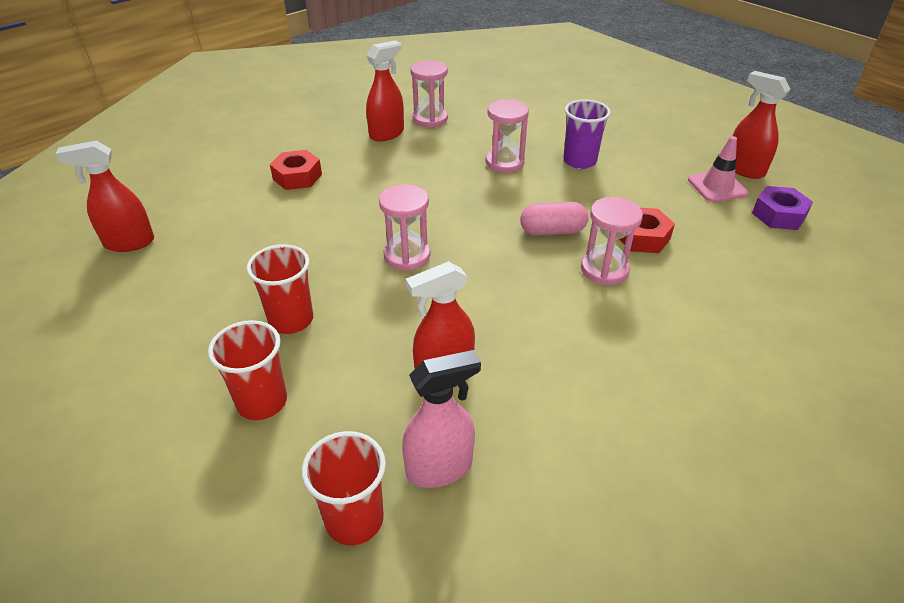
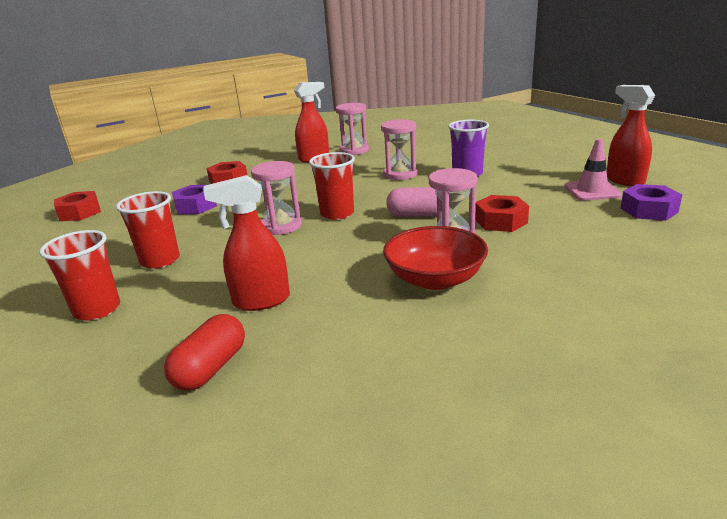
camera: 15 degrees right, 15 degrees down
(129, 243) = (80, 213): red spray bottle -> red nut
(281, 225) = (196, 206): none -> purple nut
(354, 519) = (108, 398): red cup -> red cup (337, 214)
(440, 468) = (210, 368): pink spray bottle -> red capsule
(609, 327) = (435, 279): none -> red bowl

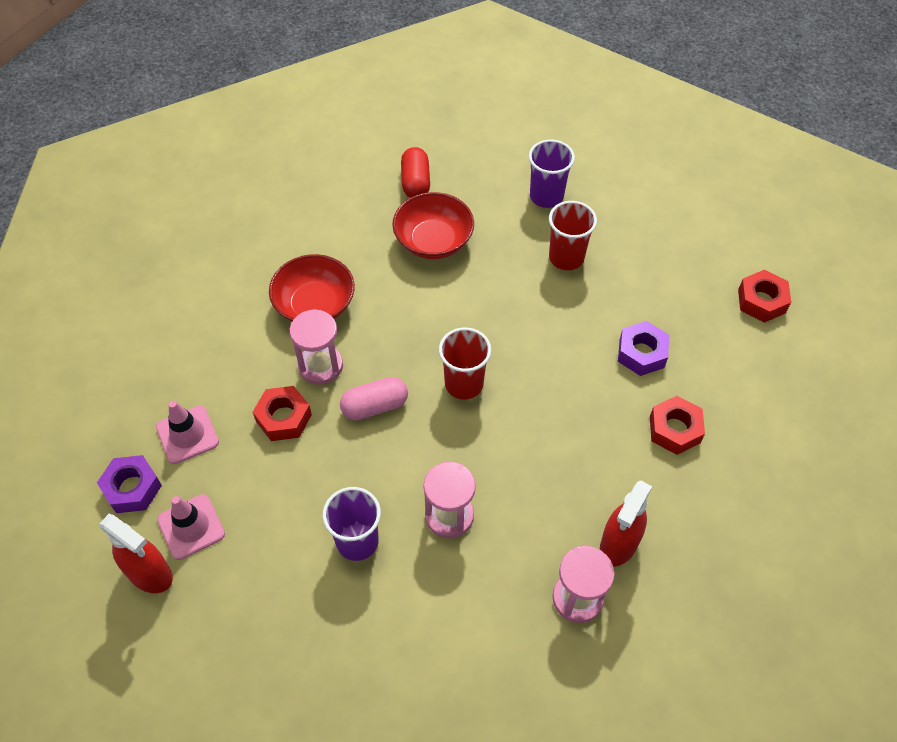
camera: 150 degrees right, 30 degrees up
(97, 309) = (546, 196): red cup -> purple cup
(261, 301) = (433, 241): red spray bottle -> red bowl
(281, 226) = (504, 342): pink hourglass -> none
(596, 226) = (187, 435): none -> pink traffic cone

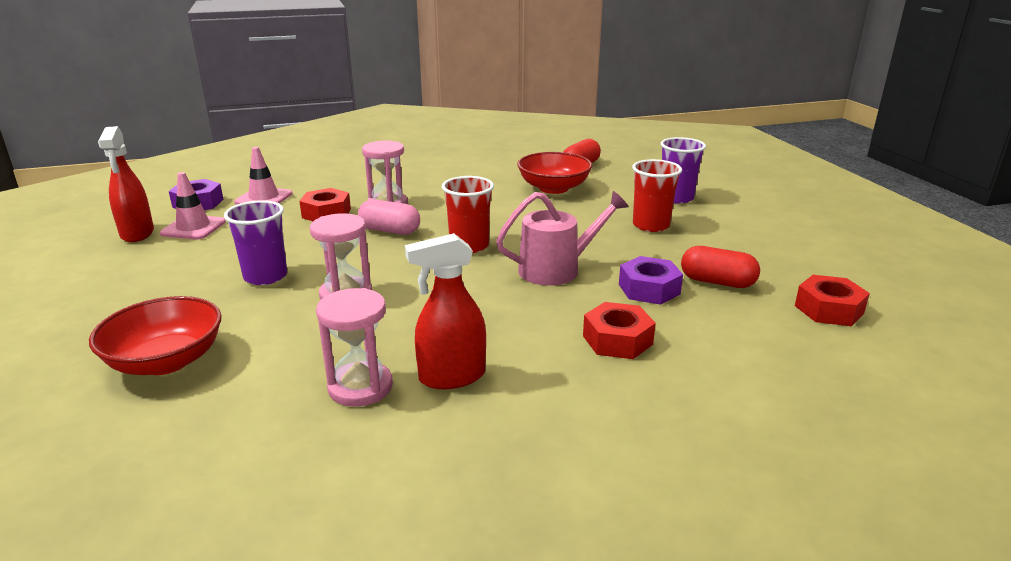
camera: 40 degrees right, 30 degrees down
(315, 305) = (428, 184): red bowl -> red bowl (166, 361)
(559, 372) = (556, 269): none -> pink watering can
(675, 312) = (717, 282): none -> red capsule

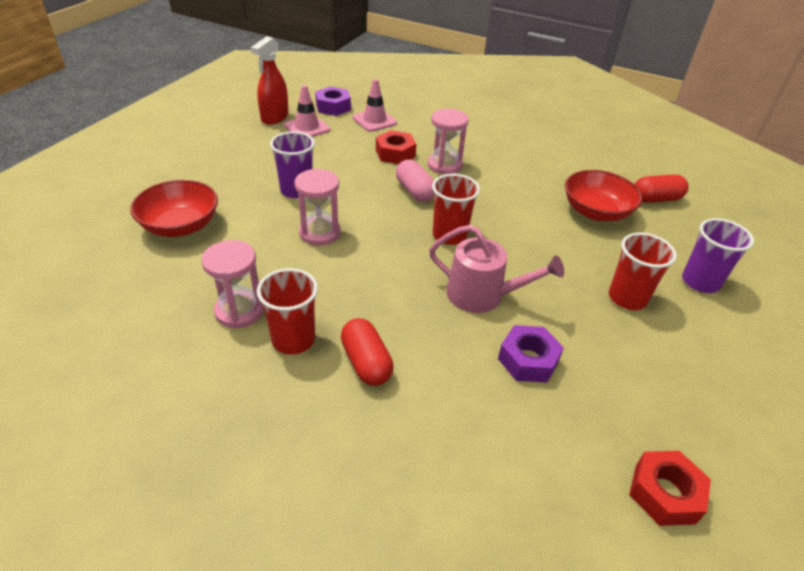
camera: 40 degrees right, 15 degrees up
(451, 377) = (293, 340): red spray bottle -> red cup
(617, 340) = (435, 388): red nut -> none
(717, 282) = (599, 393): red capsule -> red capsule (366, 362)

